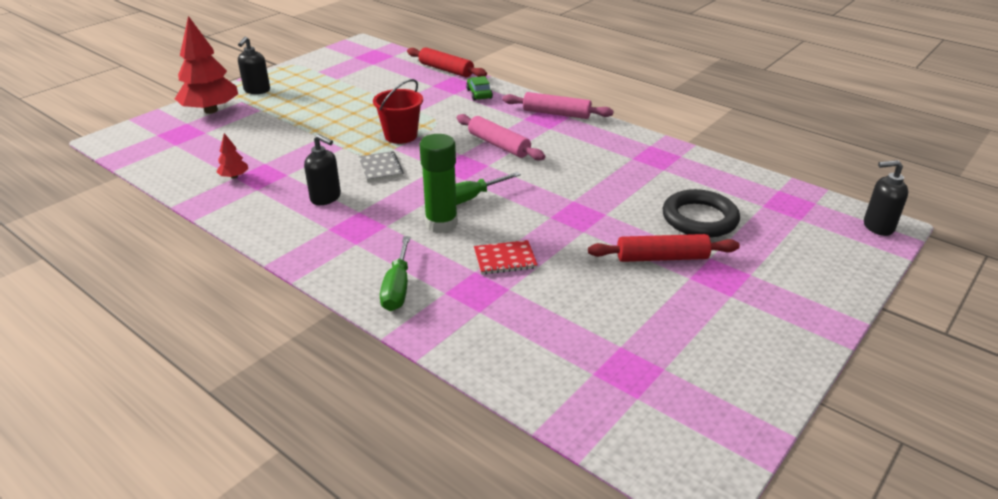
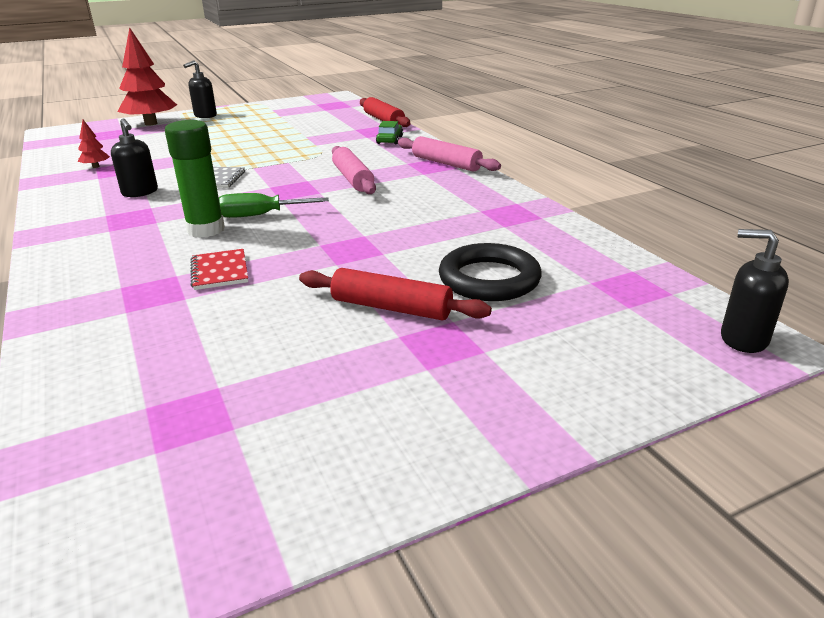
camera: 25 degrees right, 5 degrees down
(397, 288) = (85, 273): green screwdriver -> none
(401, 136) = (273, 159): red bucket -> none
(505, 259) = (220, 271): red notebook -> red notebook turned 60 degrees clockwise

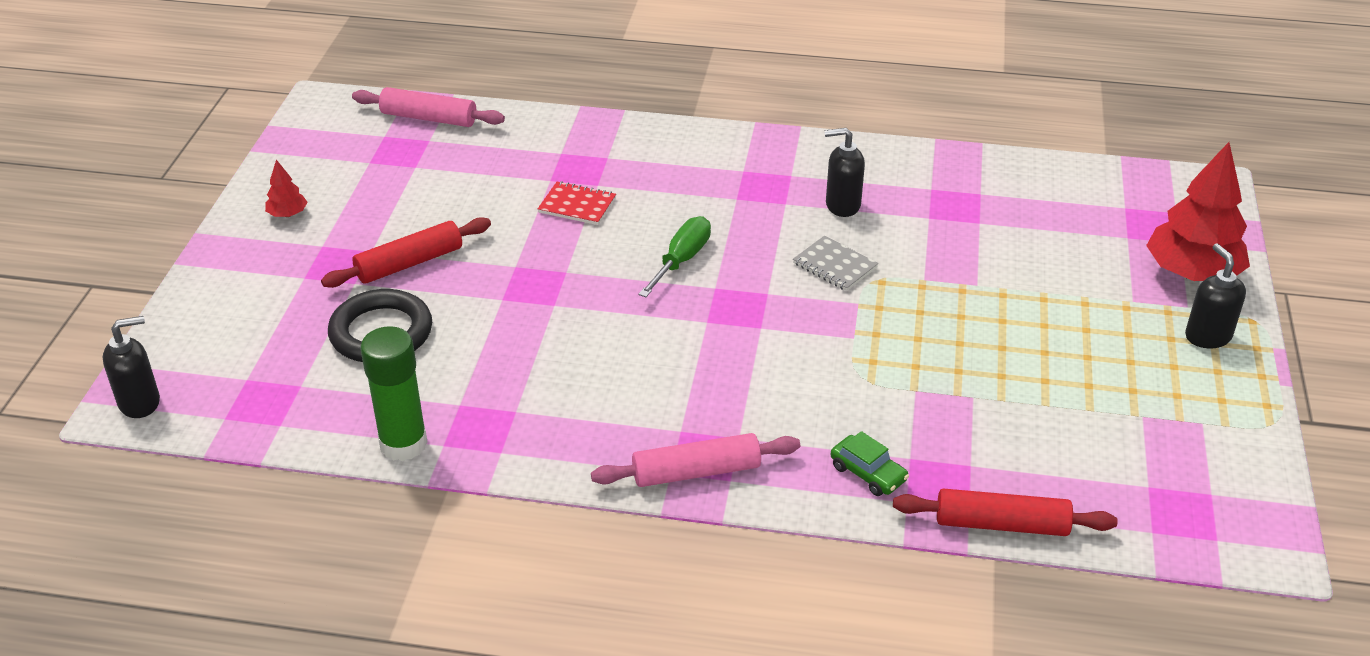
camera: 125 degrees right, 10 degrees up
(96, 166) = (981, 193): red tree -> red tree (288, 214)
(206, 230) = (680, 220): green glue stick -> green glue stick (403, 444)
(353, 179) = (725, 363): pink rolling pin -> pink rolling pin (429, 118)

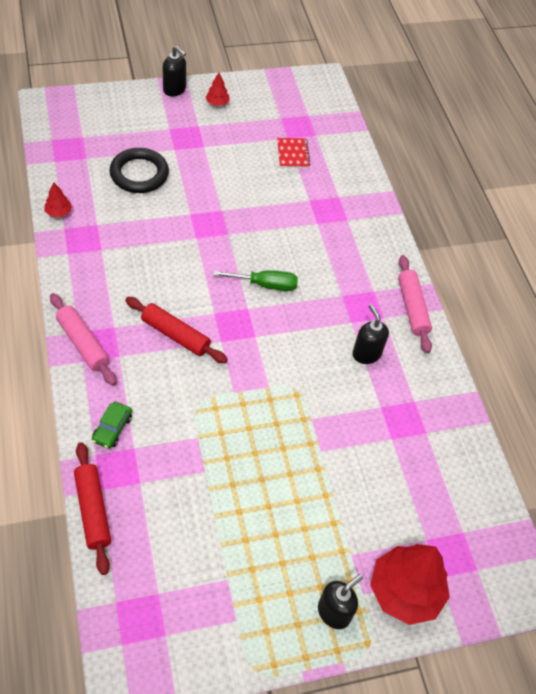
camera: 60 degrees right, 15 degrees up
(140, 402) = (50, 106): black soap dispenser -> black soap dispenser (174, 90)
(403, 444) = (58, 212): green glue stick -> red tree
(409, 263) = (201, 165): red rolling pin -> red rolling pin (175, 335)
(429, 118) = (336, 128): pink rolling pin -> pink rolling pin (412, 308)
(577, 205) = (291, 220): red notebook -> red notebook (293, 154)
(835, 265) = (300, 365): grey notebook -> none

